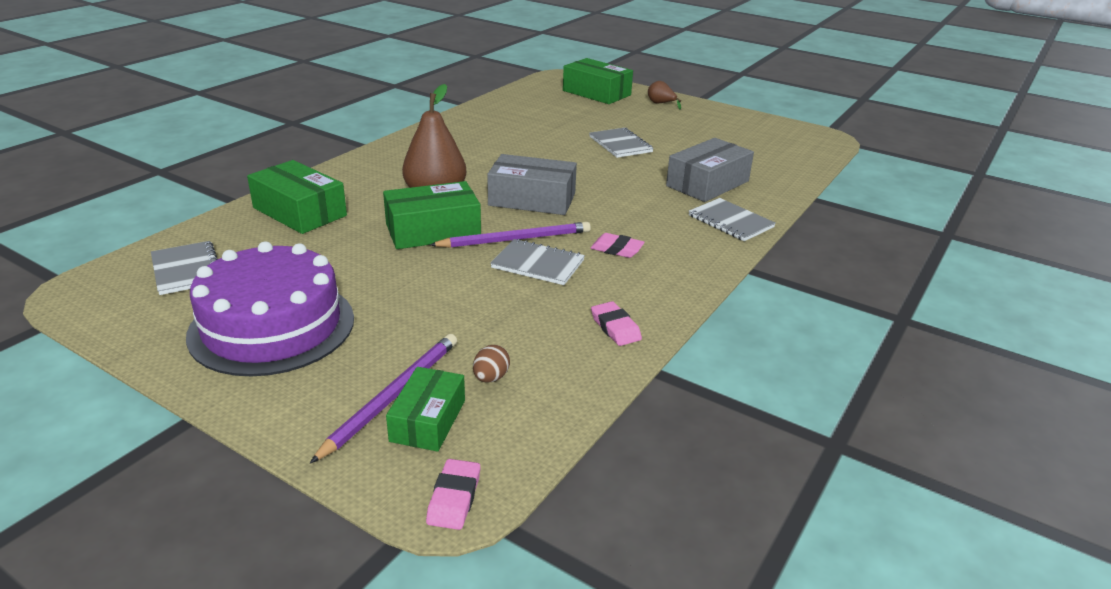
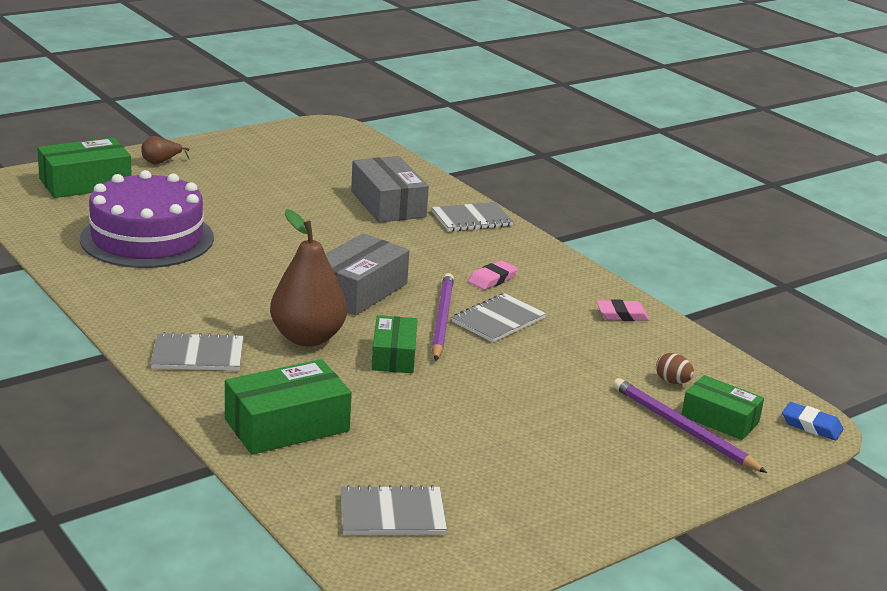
camera: 70 degrees left, 5 degrees down
(272, 326) = (544, 472): purple cake -> purple cake (147, 238)
(433, 230) = (393, 356): green box -> green box, size x0.66
(454, 498) = (811, 425): pink eraser -> blue eraser
(620, 144) = (257, 214): grey notebook -> grey notebook (198, 355)

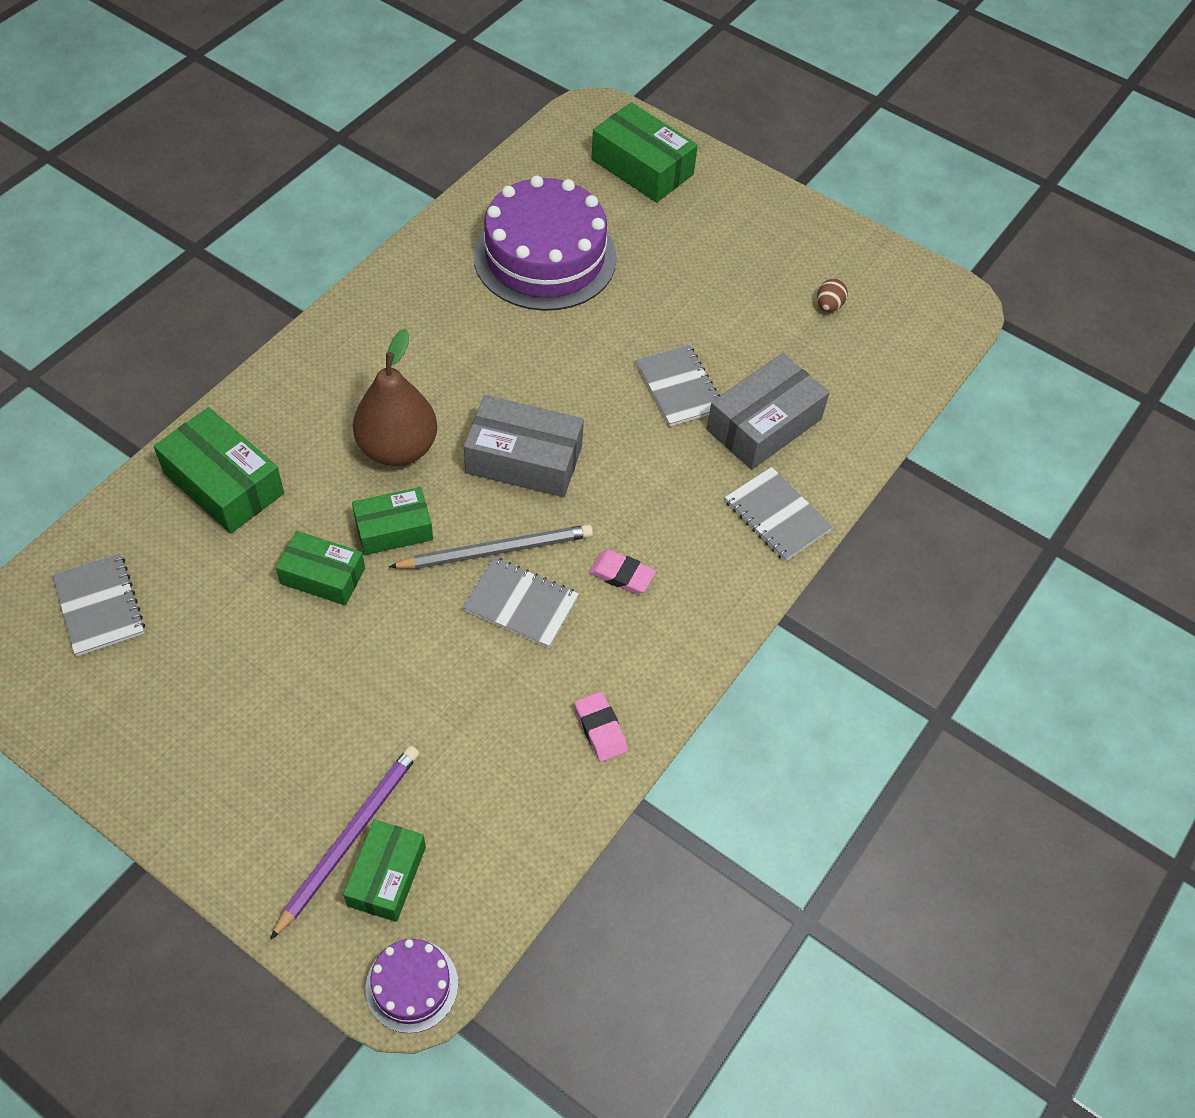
camera: 70 degrees right, 30 degrees up
(161, 162) = (735, 201): brown pear -> none
(198, 355) = (324, 377): grey notebook -> grey notebook (679, 387)
(423, 395) = (323, 576): none -> green box
(442, 319) = (496, 550): purple pencil -> grey pencil
(672, 382) = (454, 811): brown egg -> brown egg (829, 306)
(811, 425) = (412, 985): blue eraser -> purple cake

